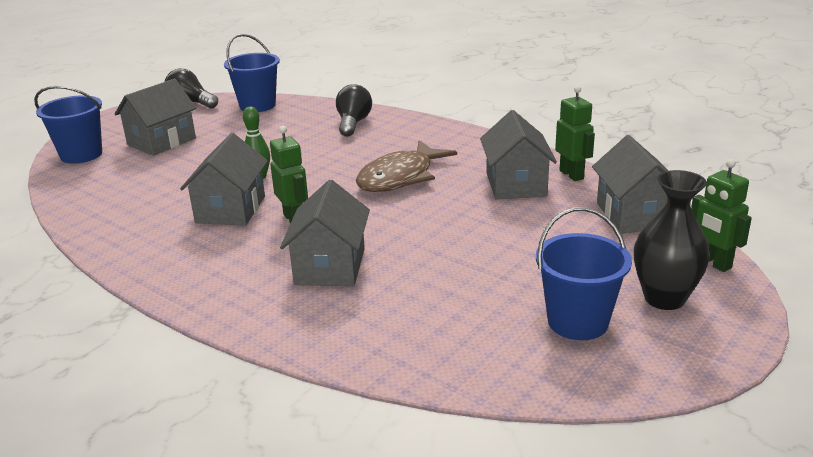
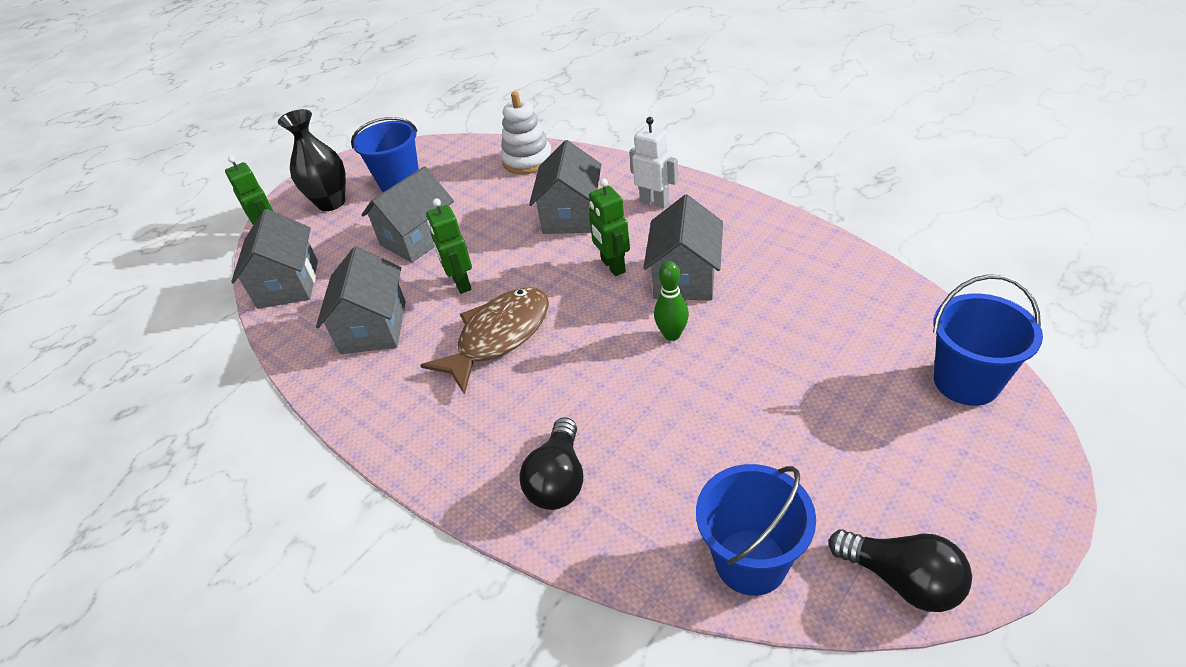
camera: 175 degrees left, 15 degrees up
(161, 141) = (861, 420): grey house -> grey house (418, 238)
(228, 276) = (654, 202): none -> white robot
(388, 345) = (527, 160): none -> white stacking toy
(572, 175) = (305, 346): green robot -> green robot (461, 283)

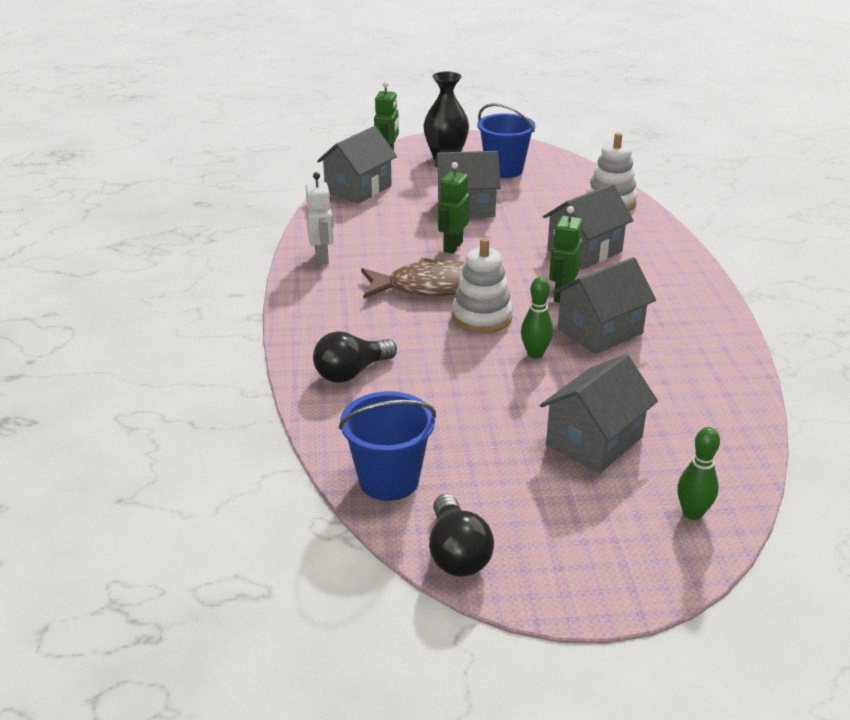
camera: 40 degrees right, 10 degrees down
(374, 327) = (370, 238): grey house -> grey house (594, 441)
(583, 333) = (481, 317): none -> white stacking toy
(654, 202) = (658, 278): white robot -> white robot (322, 258)
(966, 382) = (692, 513): blue bucket -> green bowling pin

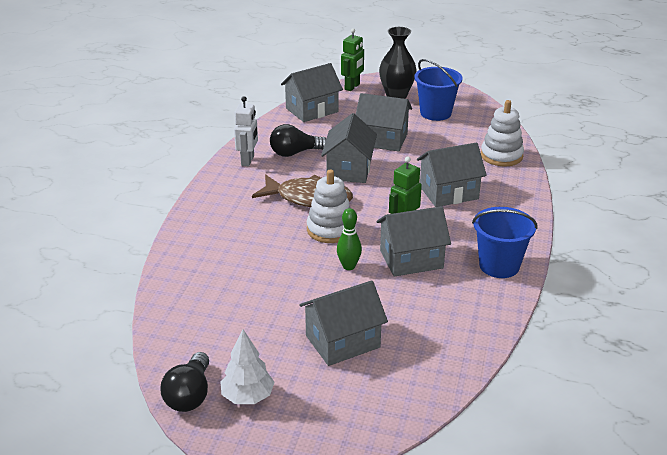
camera: 20 degrees right, 0 degrees up
(351, 372) = (209, 251): black light bulb -> black light bulb (295, 153)
(389, 480) = (181, 334): blue bucket -> blue bucket (499, 266)
(452, 247) = (349, 170): green robot -> grey house
(531, 536) = (248, 397): none -> white tree
(692, 513) = (374, 411): green bowling pin -> none

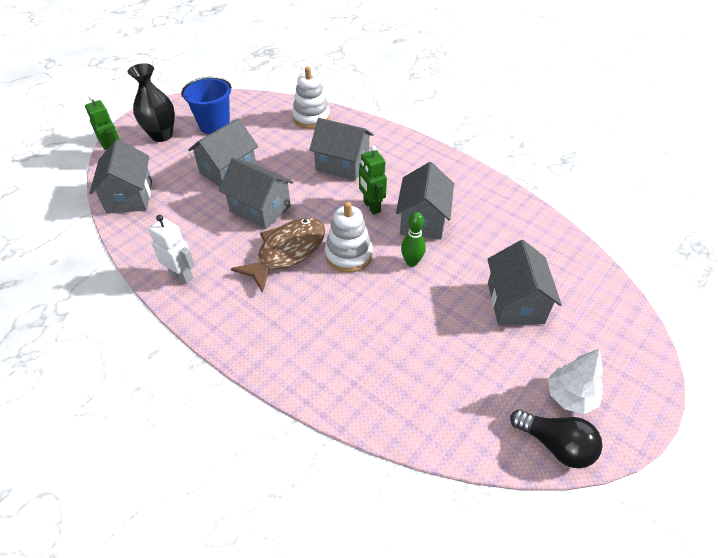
camera: 65 degrees left, 15 degrees up
(295, 153) = (198, 235): black light bulb -> none
(449, 192) = (342, 164): grey house -> grey house turned 75 degrees counterclockwise
(499, 266) = (457, 177): blue bucket -> none

